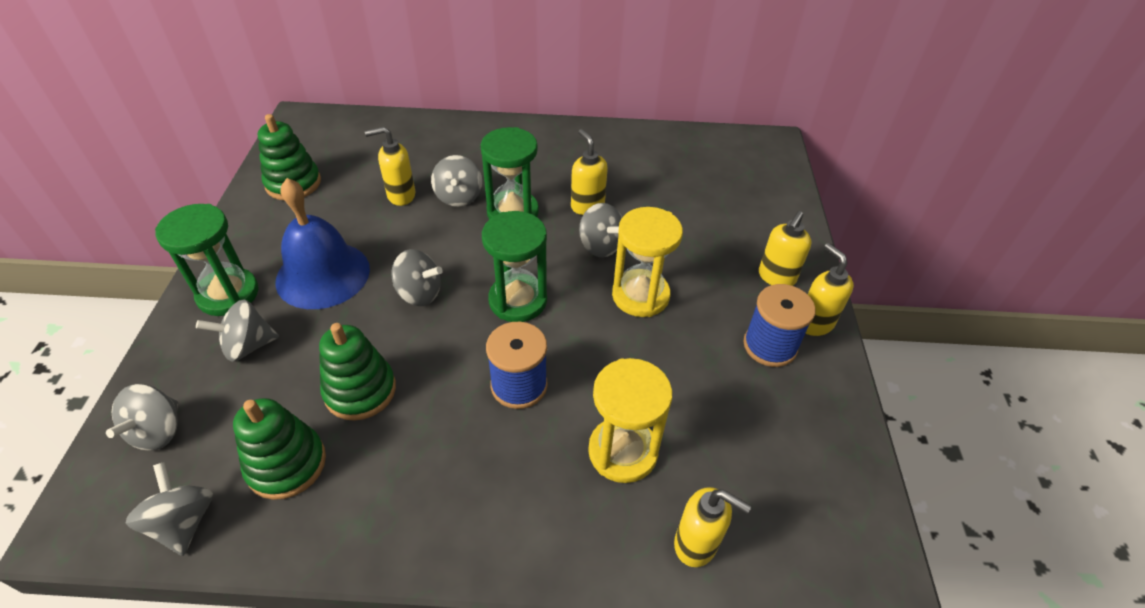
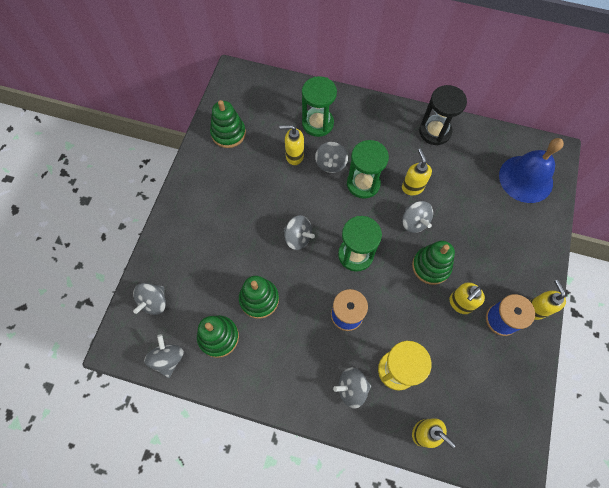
camera: 15 degrees right, 20 degrees up
(228, 294) = (189, 216): green hourglass -> green hourglass (317, 123)
(248, 346) = (200, 256): grey spinning top -> grey spinning top (351, 388)
(323, 274) = (243, 212): blue bell -> blue bell (526, 178)
(603, 143) = (435, 132): none -> black hourglass
(640, 295) = (431, 266): yellow hourglass -> green stacking toy
(776, 277) = (521, 270): yellow soap dispenser -> yellow soap dispenser (460, 303)

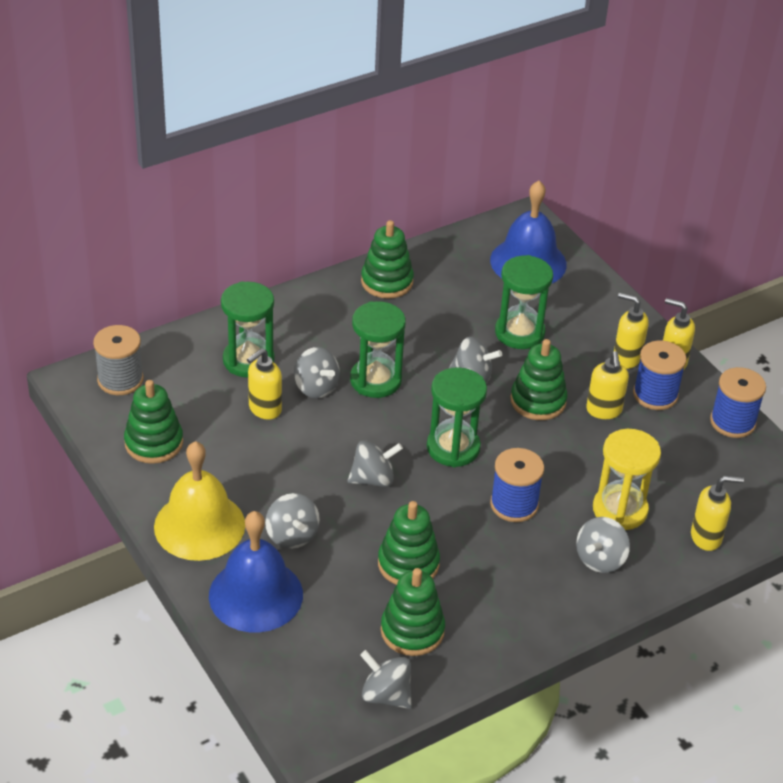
camera: 50 degrees left, 25 degrees down
(154, 302) = (296, 661): grey spinning top -> grey spinning top (292, 536)
(178, 251) = (256, 595): none -> blue bell
(197, 193) = (199, 525): none -> yellow bell
(252, 89) = (120, 380): none -> grey spool
(412, 187) = (430, 347): yellow soap dispenser -> yellow soap dispenser (626, 358)
(435, 132) = (387, 282): black hourglass -> green stacking toy
(469, 217) = (519, 333): none -> green hourglass
(527, 377) = (732, 422): none -> blue spool

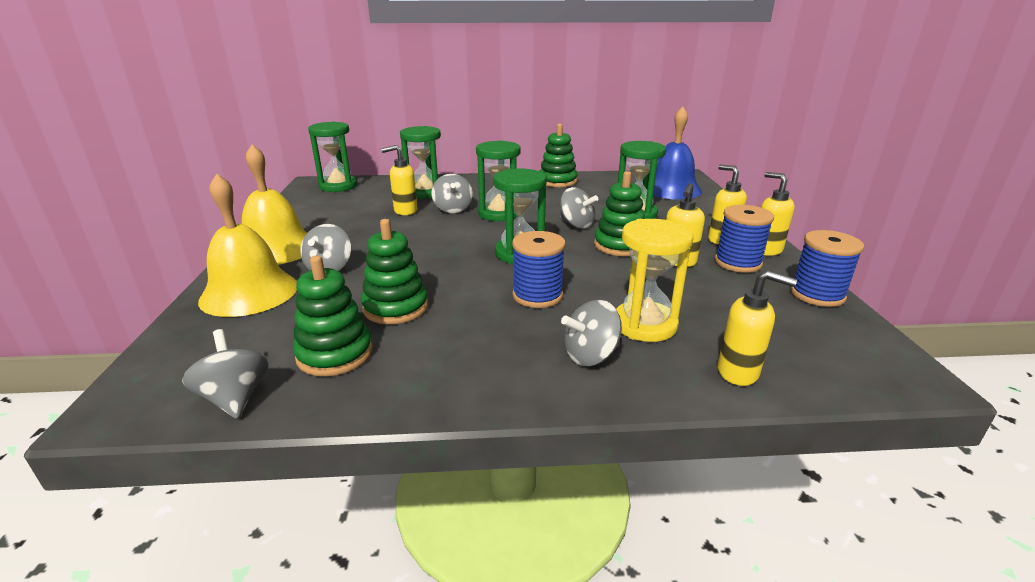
camera: 30 degrees right, 15 degrees down
(120, 380) = (338, 186): grey spool -> green hourglass
(154, 443) = (314, 210): green stacking toy -> none
(256, 595) = (249, 292): blue bell -> yellow bell
(373, 479) = (434, 255): grey spinning top -> none

